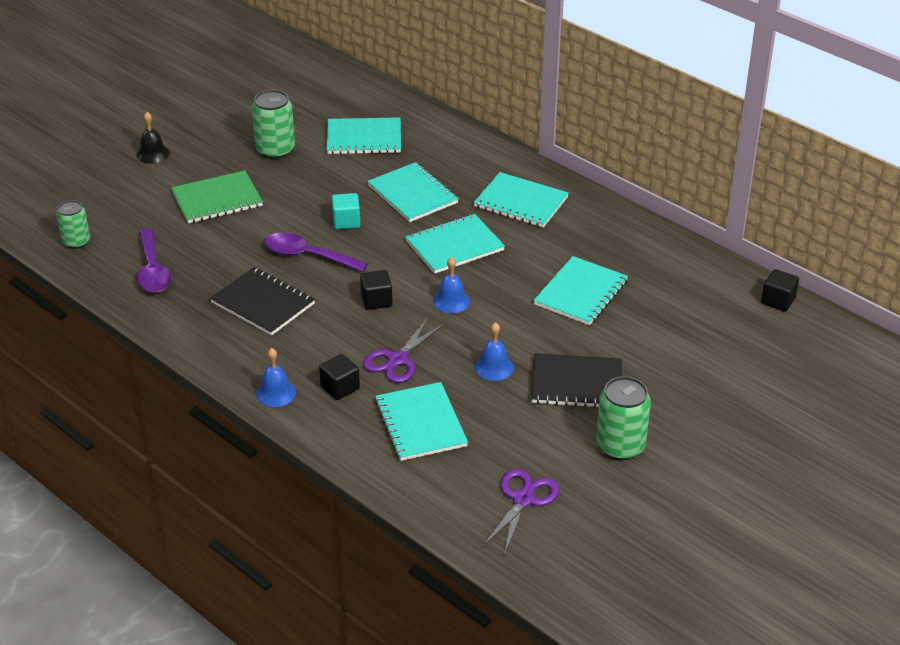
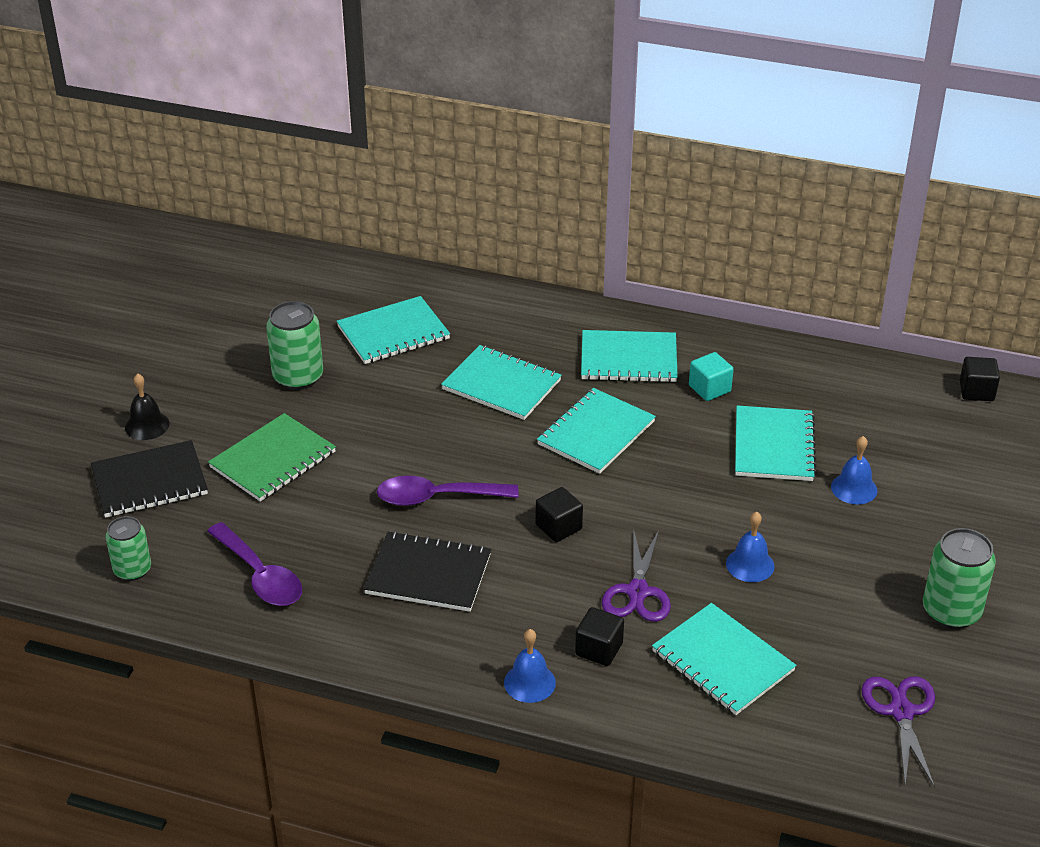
camera: 25 degrees left, 0 degrees up
(346, 221) = (450, 441): turquoise cube -> turquoise cube (709, 389)
(451, 301) = (643, 500): blue bell -> blue bell (854, 488)
(576, 383) = (850, 554): black notebook -> black notebook (149, 482)

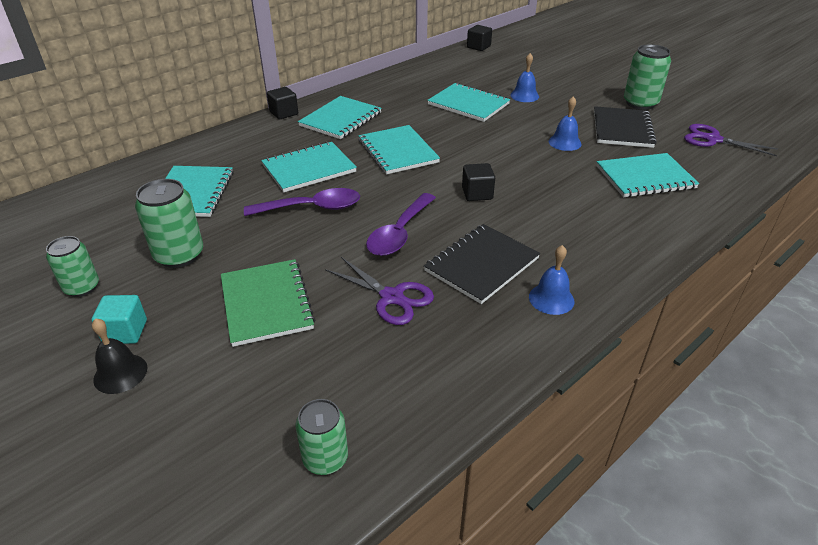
camera: 60 degrees left, 0 degrees up
(149, 482) = (206, 399): black notebook -> black notebook (622, 129)
(221, 349) = (82, 287): none -> green can
(260, 576) = (411, 361): purple spoon -> purple spoon (312, 208)
(529, 682) = (628, 256): blue bell -> blue bell (551, 299)
(599, 649) = (610, 217): black cube -> black cube (284, 113)
(638, 592) = (563, 185): purple scissors -> purple scissors (392, 297)
(709, 389) = (398, 105): turquoise cube -> turquoise cube (125, 332)

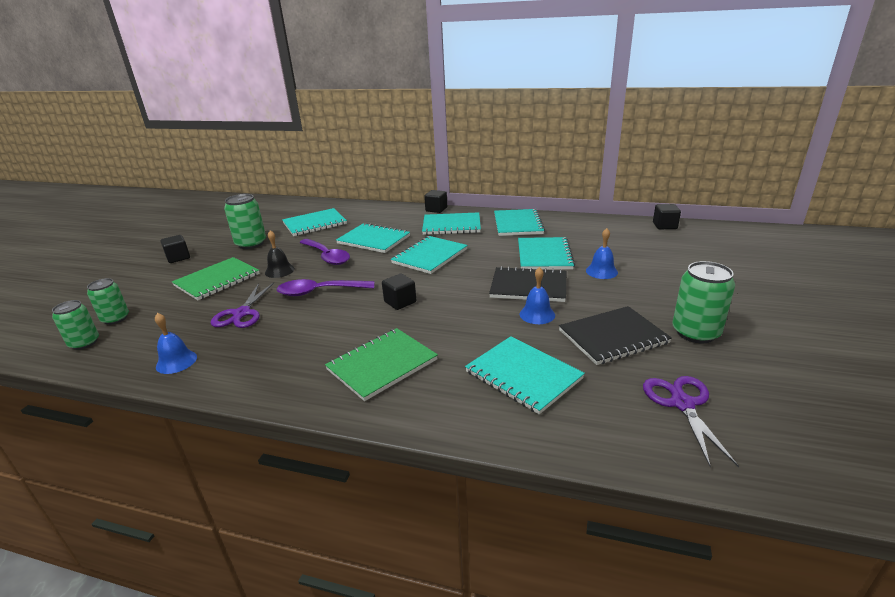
camera: 60 degrees right, 10 degrees down
(82, 287) = (210, 236): green can -> green can (115, 319)
(120, 373) = (145, 269): black bell -> black bell (279, 271)
(125, 332) = (178, 258): turquoise cube -> black cube
(388, 91) = (518, 224): none -> turquoise notebook
(481, 264) = (301, 333): black notebook -> black notebook (528, 286)
(551, 299) = (272, 375): blue bell -> blue bell (176, 361)
(582, 233) = (382, 365): none -> green notebook

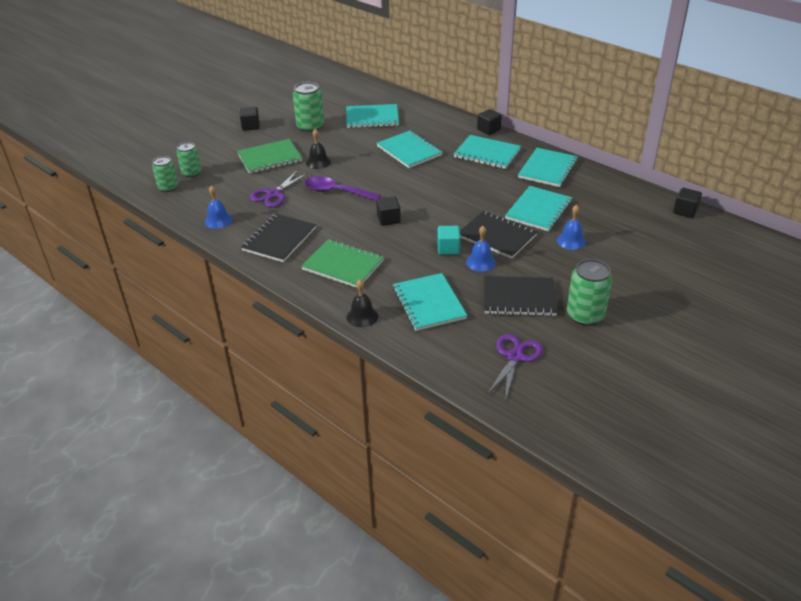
camera: 25 degrees right, 10 degrees up
(277, 360) = (279, 239): none -> black notebook
(327, 257) = (361, 158): purple spoon -> none
(382, 365) = (343, 265): green notebook -> green notebook turned 45 degrees clockwise
(430, 256) = (442, 182): turquoise notebook -> none
(455, 420) = (362, 316): none -> black bell
(490, 311) = (448, 248): none -> turquoise cube

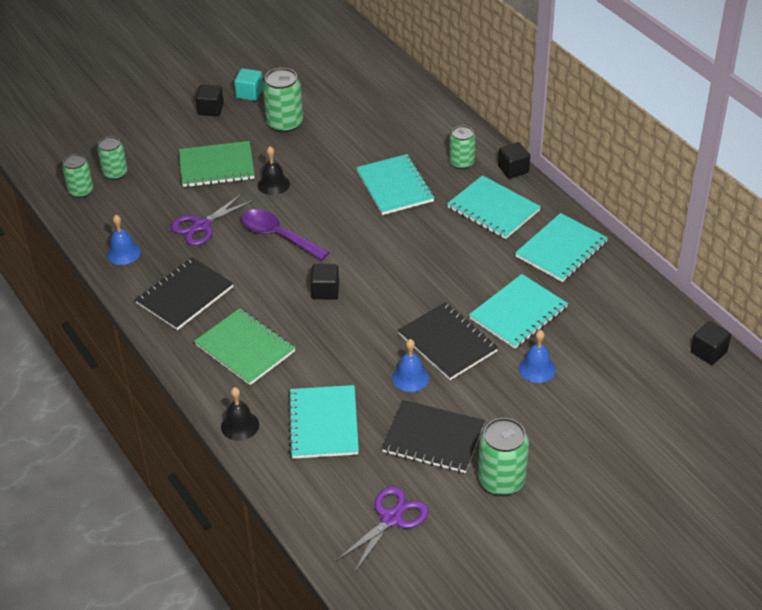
camera: 15 degrees right, 5 degrees up
(372, 118) = (369, 122): turquoise notebook -> none
(448, 248) = (380, 349): turquoise cube -> turquoise cube (249, 93)
(450, 131) = (462, 162): none -> green can

